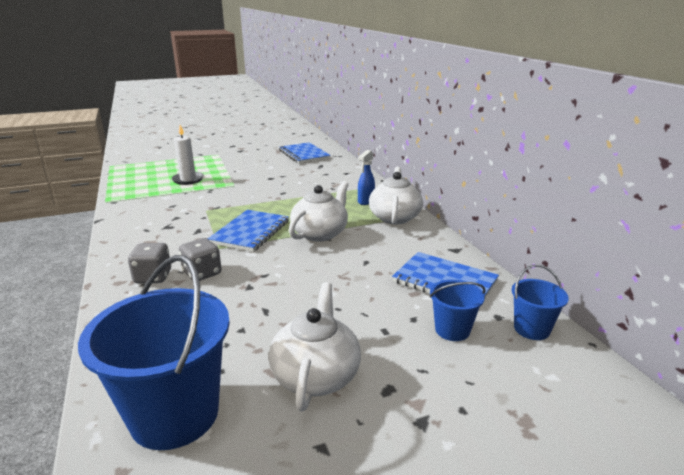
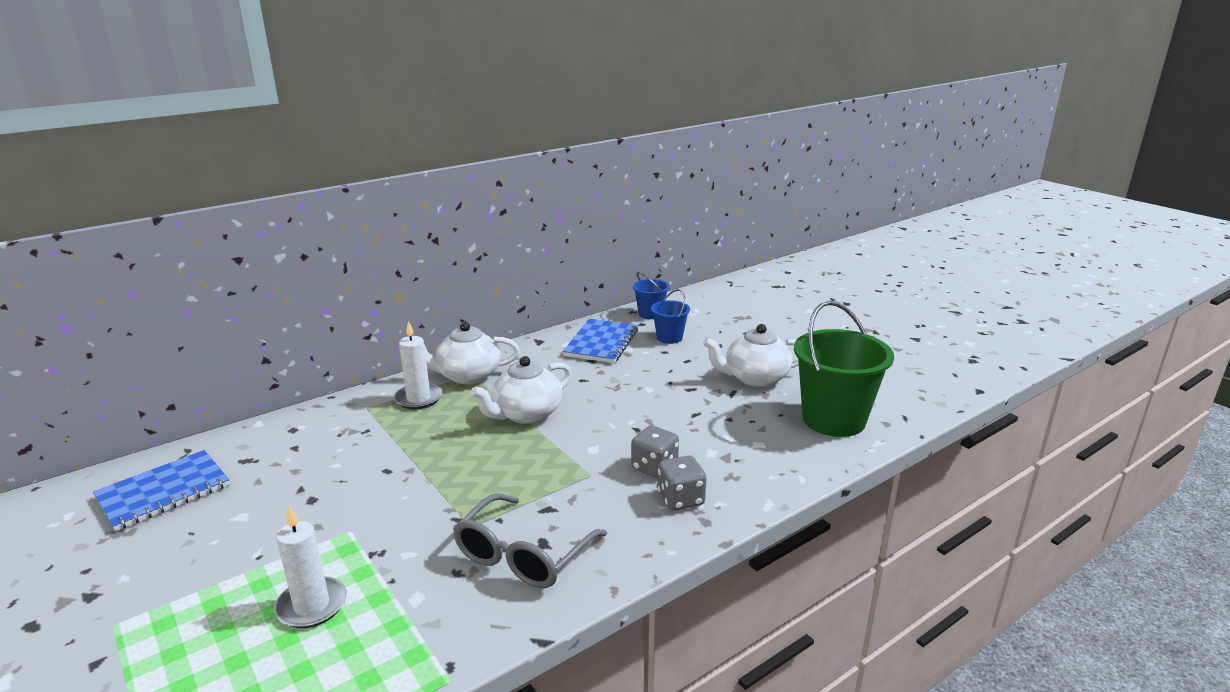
camera: 105 degrees left, 0 degrees up
(164, 221) = (523, 555): none -> grey glasses
(175, 414) = (833, 419): blue bucket -> green bucket
(250, 232) = (538, 463): blue notebook -> none
(320, 233) = (526, 414): white teapot -> white teapot turned 60 degrees counterclockwise
(365, 201) = (418, 398): blue spray bottle -> white candle

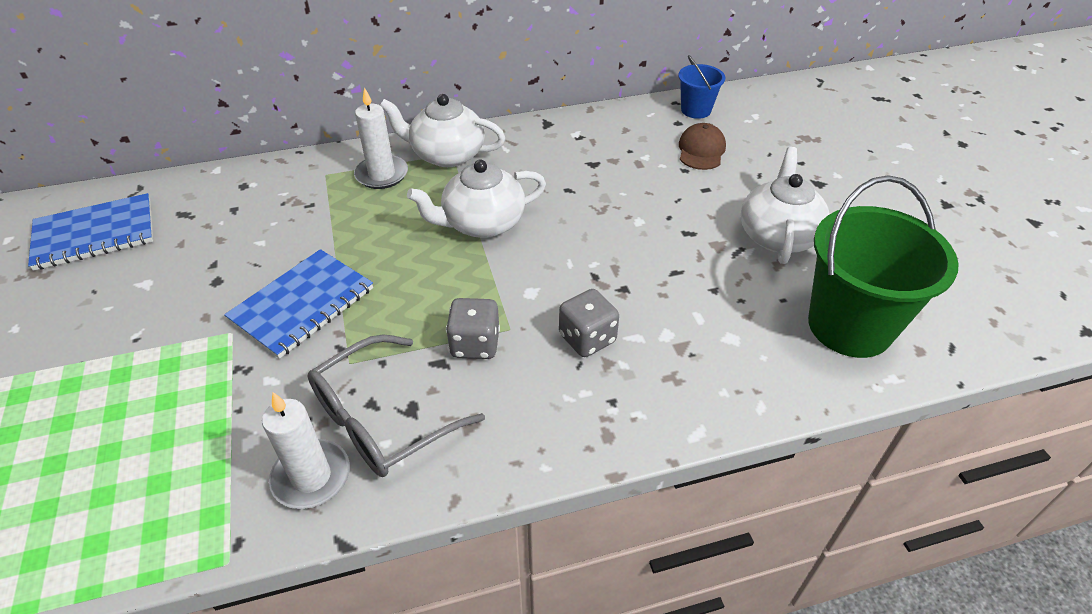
camera: 20 degrees right, 20 degrees up
(312, 605) = (151, 417): white candle -> white candle (311, 477)
(601, 343) = (616, 141): blue notebook -> blue notebook (302, 304)
(669, 337) = (701, 150): blue bucket -> brown cap
(680, 499) = (594, 394): grey dice -> grey dice (475, 344)
(755, 378) = (778, 235): white teapot -> white teapot turned 90 degrees clockwise

